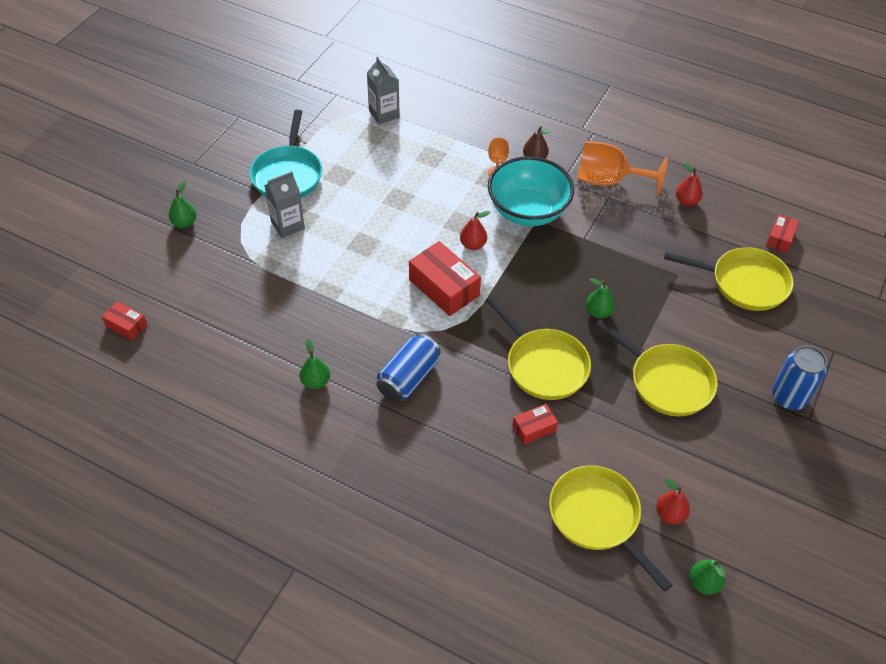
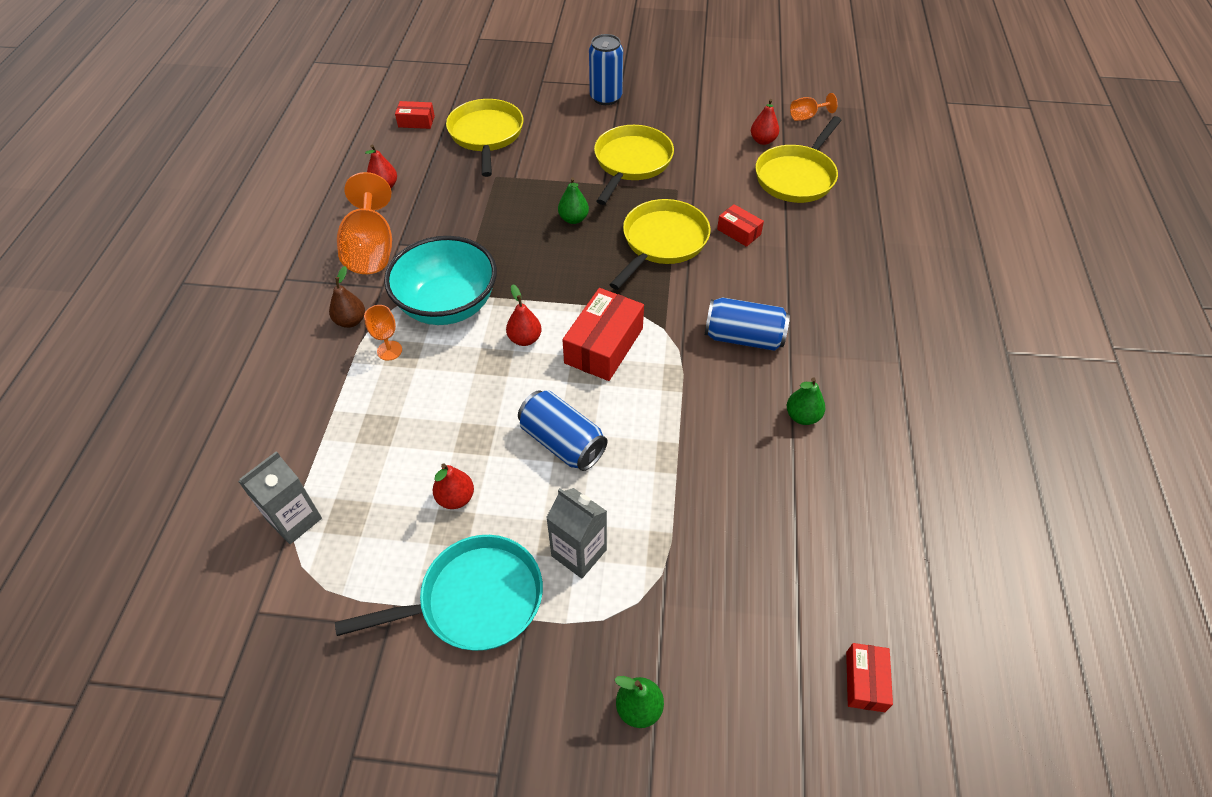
camera: 110 degrees left, 0 degrees up
(358, 181) = (455, 498): none -> red pear
(371, 240) = (562, 442): none -> blue can
(704, 583) = (806, 117): green pear -> orange goblet

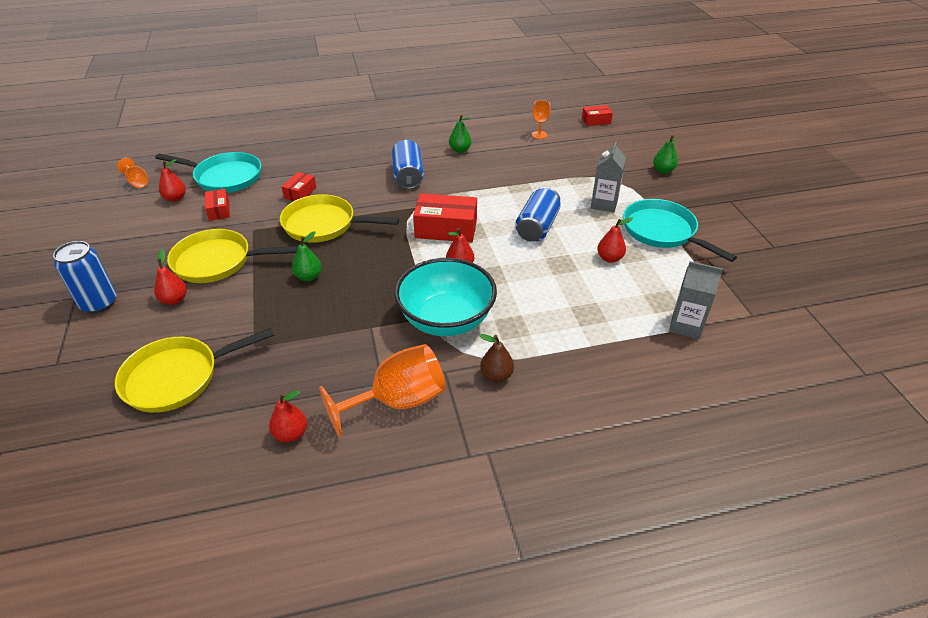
camera: 110 degrees left, 10 degrees down
(389, 350) = (514, 336): orange goblet -> orange goblet (539, 135)
(416, 121) = (149, 456): red box -> red box (219, 210)
(586, 136) = (174, 300): none -> red pear
(797, 176) = (225, 177): yellow pan -> turquoise pan

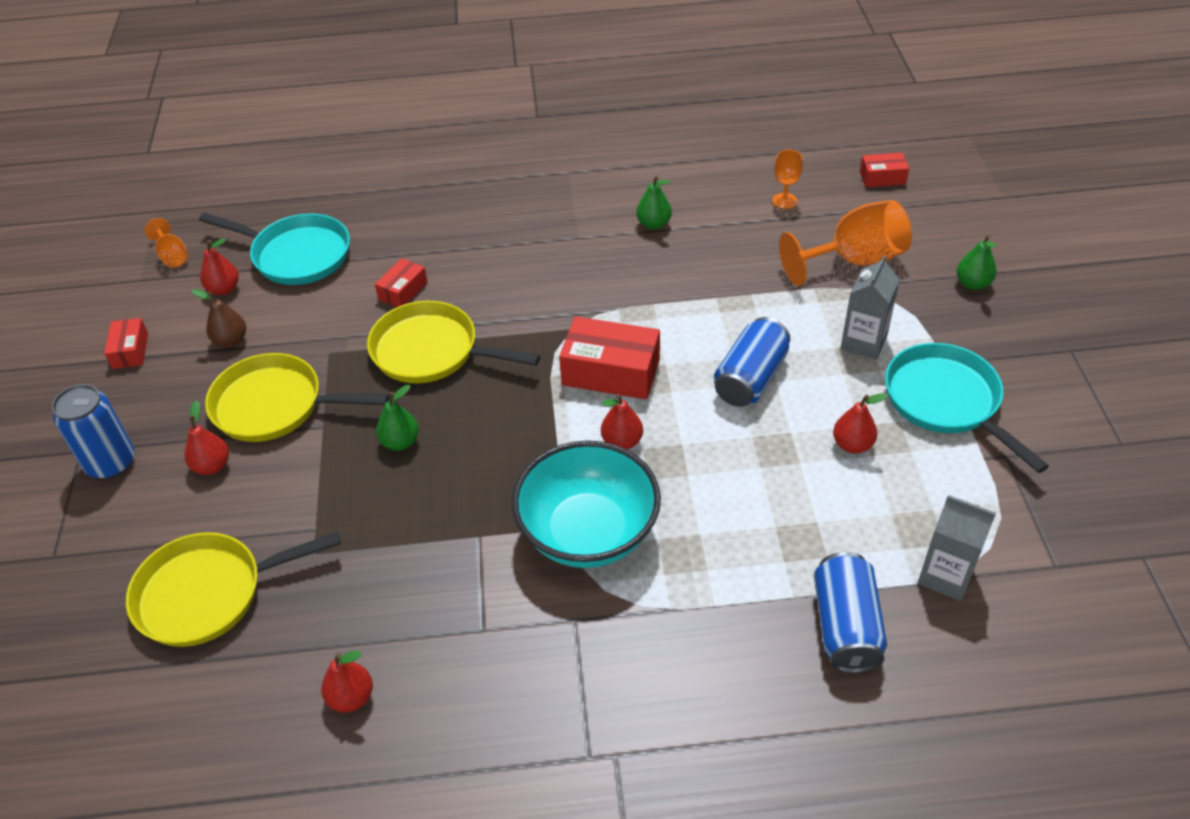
camera: 10 degrees right, 5 degrees up
(219, 210) = (284, 315): red box -> red box (130, 351)
(398, 401) = (502, 661): orange goblet -> orange goblet (854, 260)
(408, 176) = (567, 270): blue can -> blue can (845, 626)
(496, 375) = (646, 633): brown pear -> brown pear (230, 340)

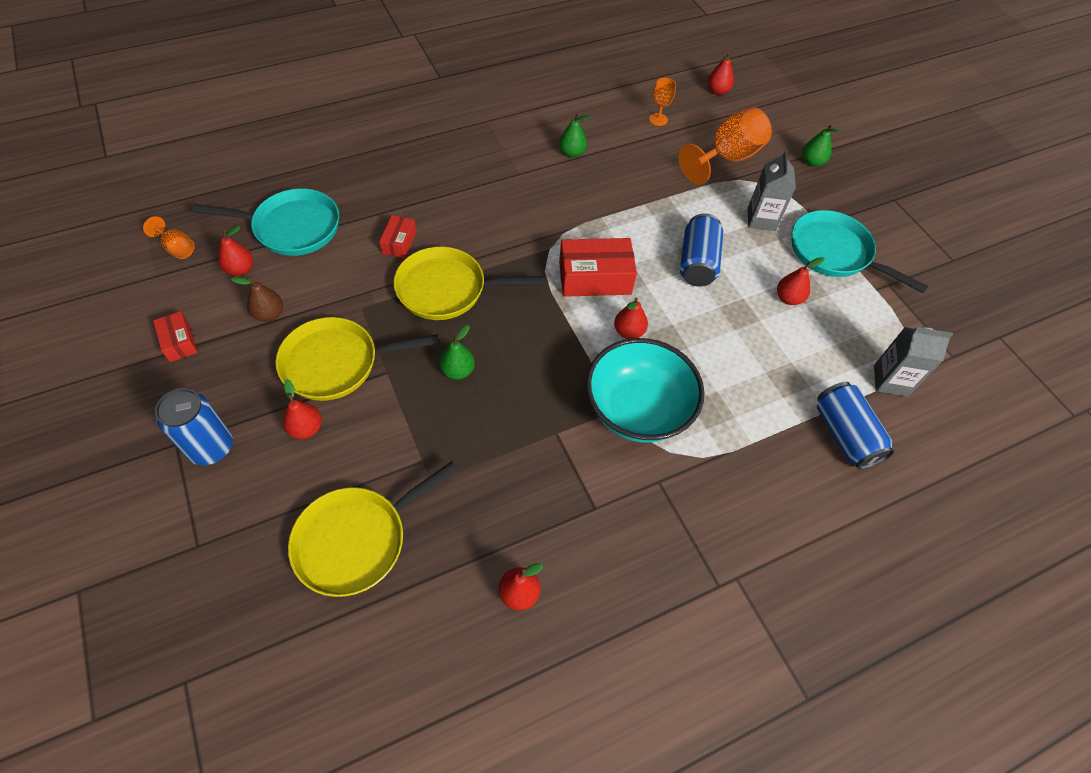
camera: 25 degrees left, 10 degrees up
(882, 178) = (717, 91): red box -> red pear

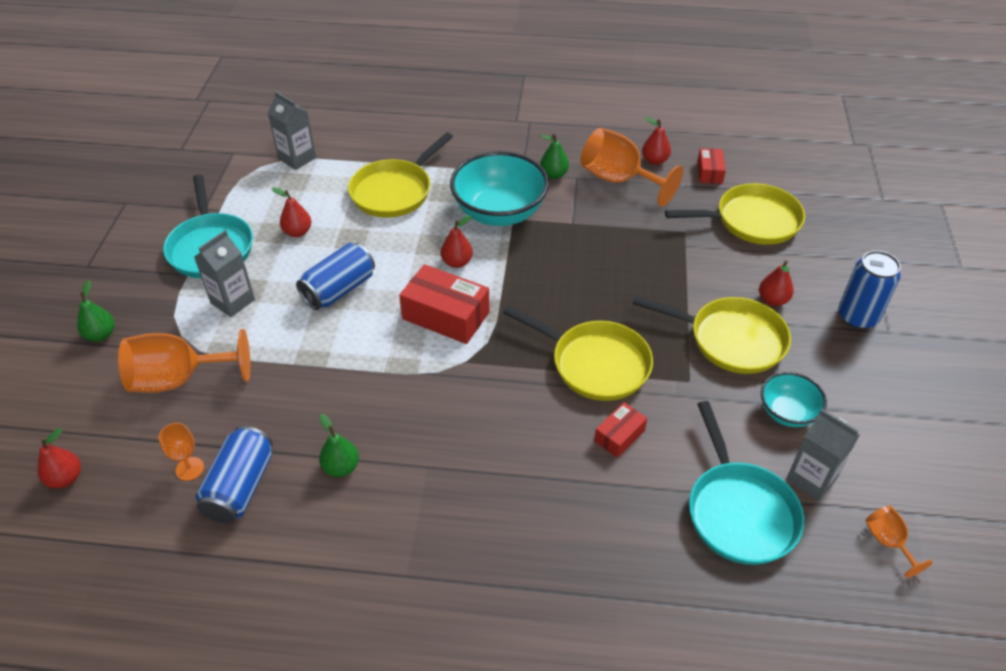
camera: 145 degrees left, 10 degrees down
(179, 342) = (885, 421): red box -> red box (709, 172)
(240, 269) = (811, 479): red pear -> grey carton
(269, 314) = (787, 412): brown pear -> turquoise bowl
(291, 227) = (739, 511): turquoise pan -> turquoise pan turned 135 degrees counterclockwise
(458, 371) = (624, 291): green pear -> green pear (553, 174)
(544, 530) = (619, 180): none -> orange goblet
(758, 386) = (395, 191): none -> yellow pan
(844, 435) = (369, 147): blue can -> blue can (240, 487)

